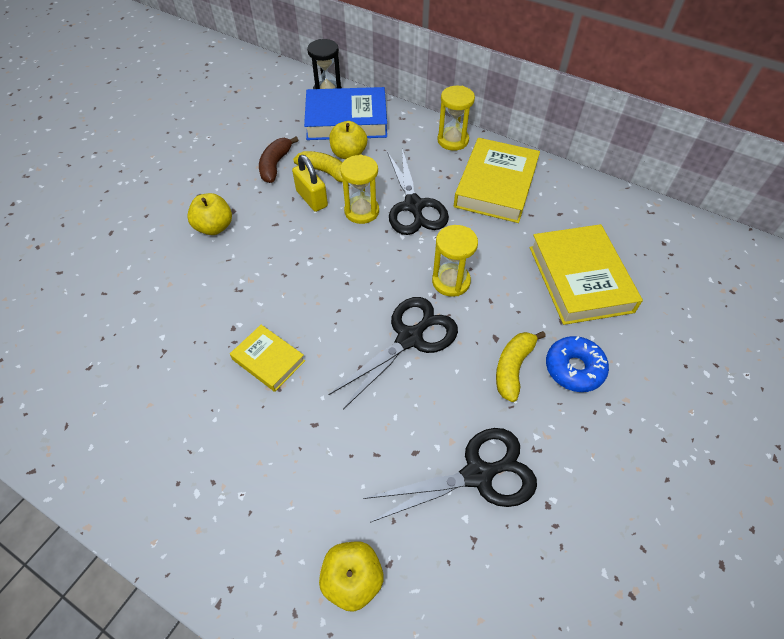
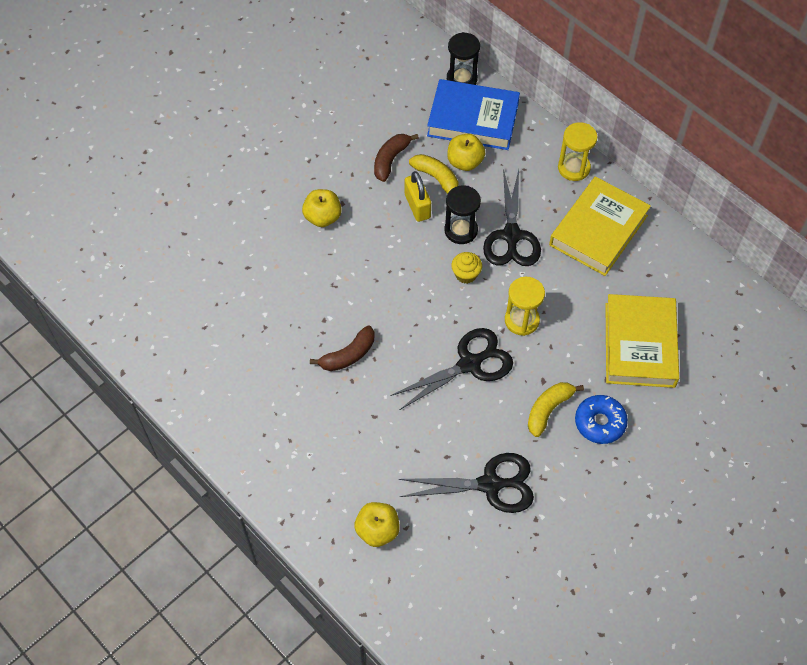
camera: 15 degrees right, 5 degrees up
(268, 360) = (348, 355): yellow book -> brown banana
(361, 211) = (461, 230): yellow hourglass -> black hourglass
(378, 250) = (466, 274): none -> yellow cupcake

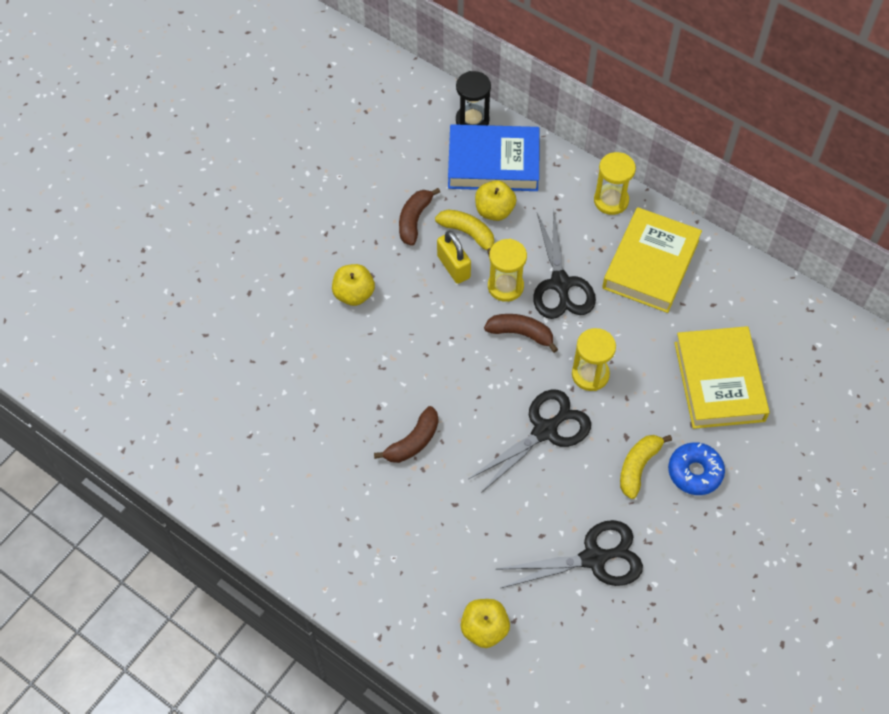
camera: 10 degrees left, 0 degrees up
(461, 230) = (505, 286): black hourglass -> yellow hourglass
(466, 274) = (520, 333): yellow cupcake -> brown banana

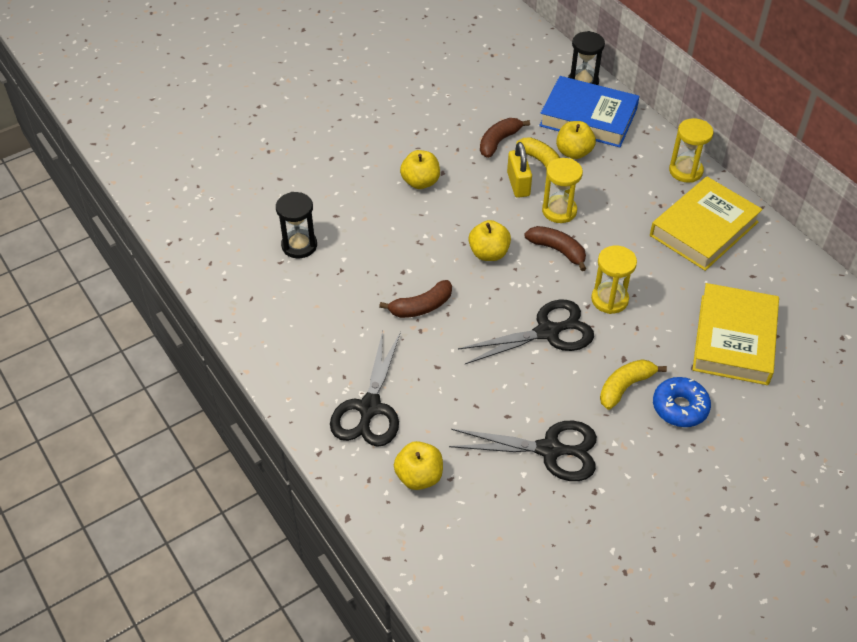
camera: 20 degrees right, 10 degrees down
(261, 410) = (299, 245): none -> black hourglass
(455, 358) = (489, 253): none -> yellow apple
(560, 284) = (611, 222): black scissors -> black scissors (369, 408)

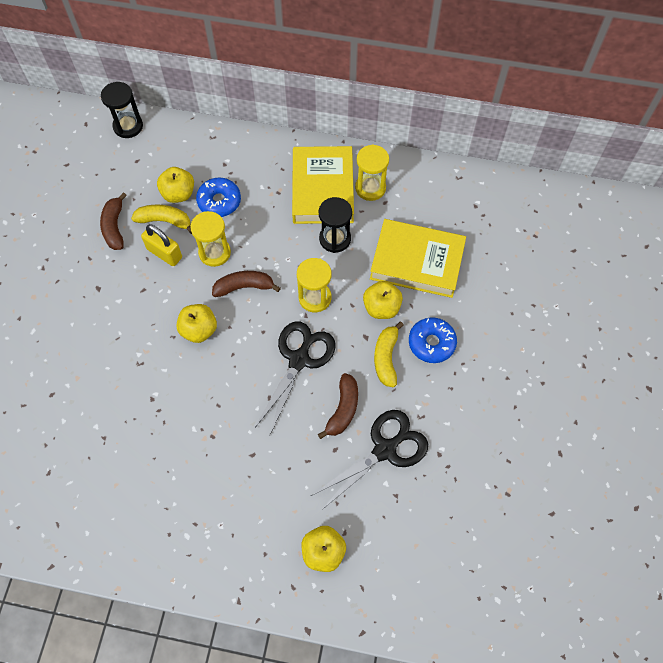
camera: 45 degrees left, 15 degrees up
(299, 245) = (49, 445): black hourglass -> black hourglass (335, 239)
(369, 408) = (238, 531): black scissors -> none
(420, 182) = (89, 310): yellow apple -> yellow apple (381, 308)
(421, 307) = (194, 416): brown banana -> brown banana (343, 409)
(588, 117) = (160, 155): blue book -> none
(602, 179) = (219, 201): none -> blue donut
(685, 171) = (269, 150): yellow hourglass -> yellow hourglass (370, 188)
(734, 339) = (417, 262): yellow book -> yellow book turned 45 degrees counterclockwise

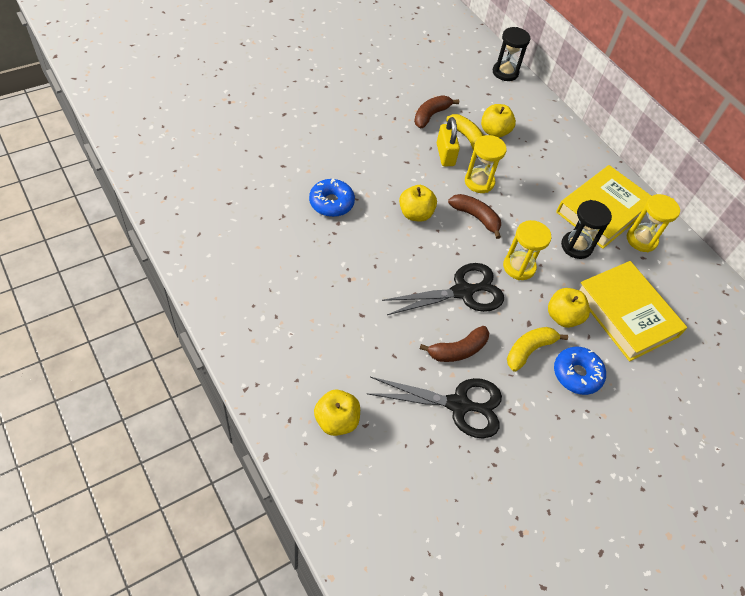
camera: 40 degrees right, 10 degrees down
(219, 201) = (517, 158): blue donut -> blue donut (331, 203)

